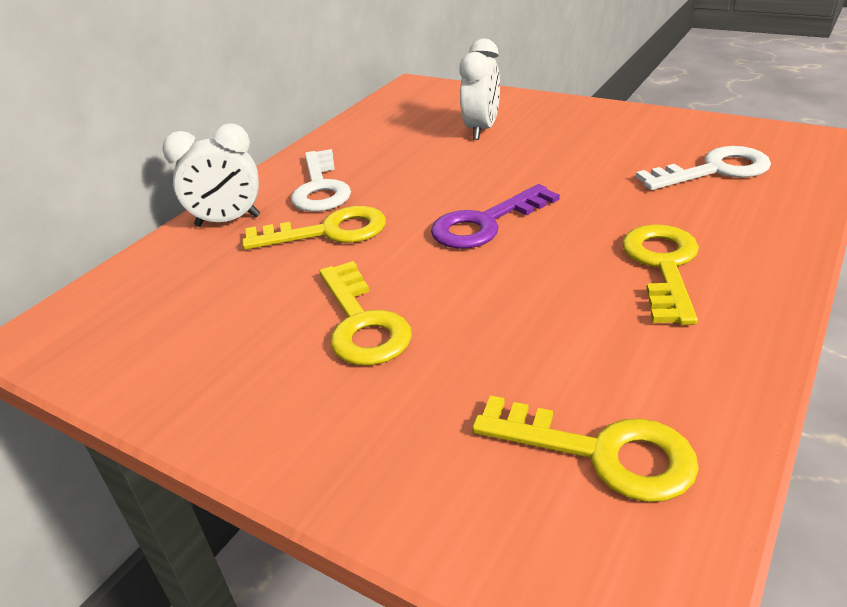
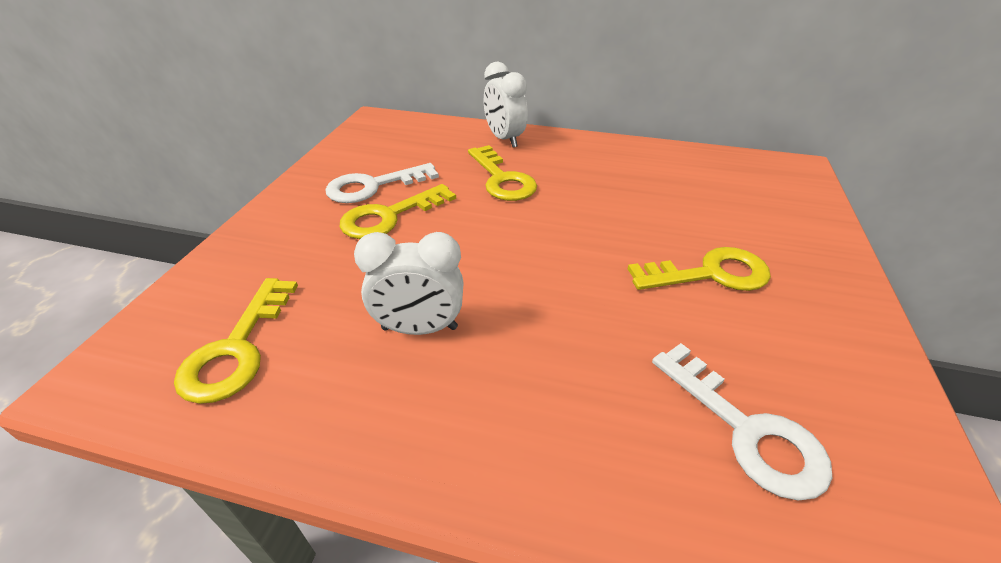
camera: 70 degrees right, 5 degrees up
(320, 188) = (565, 162): white key -> white key (373, 186)
(481, 130) = (726, 223): white clock -> white clock (419, 328)
(486, 223) = (539, 252): purple key -> none
(663, 266) = (492, 379): yellow key -> yellow key (710, 274)

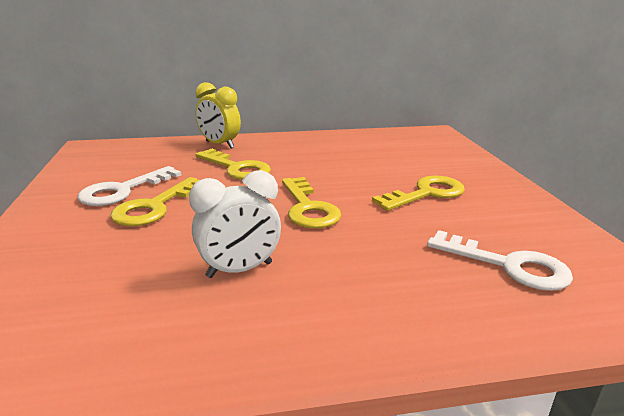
camera: 25 degrees left, 15 degrees down
(237, 348) = (69, 326): yellow key -> yellow key (308, 208)
(504, 139) = (219, 145): white clock -> yellow clock

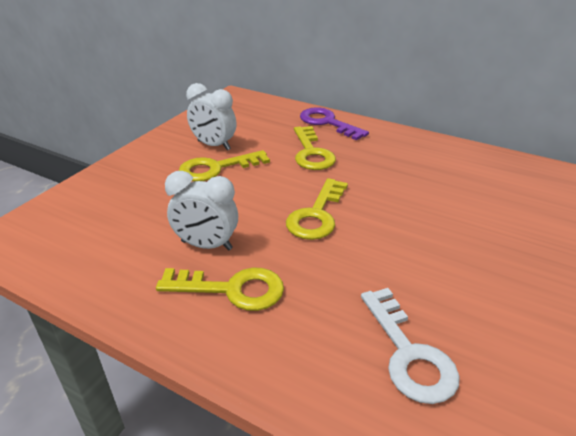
camera: 40 degrees right, 10 degrees up
(123, 190) = (214, 145): white key -> white clock
(219, 145) = (327, 123): yellow clock -> purple key
(426, 194) = (442, 246): yellow key -> yellow key (231, 289)

